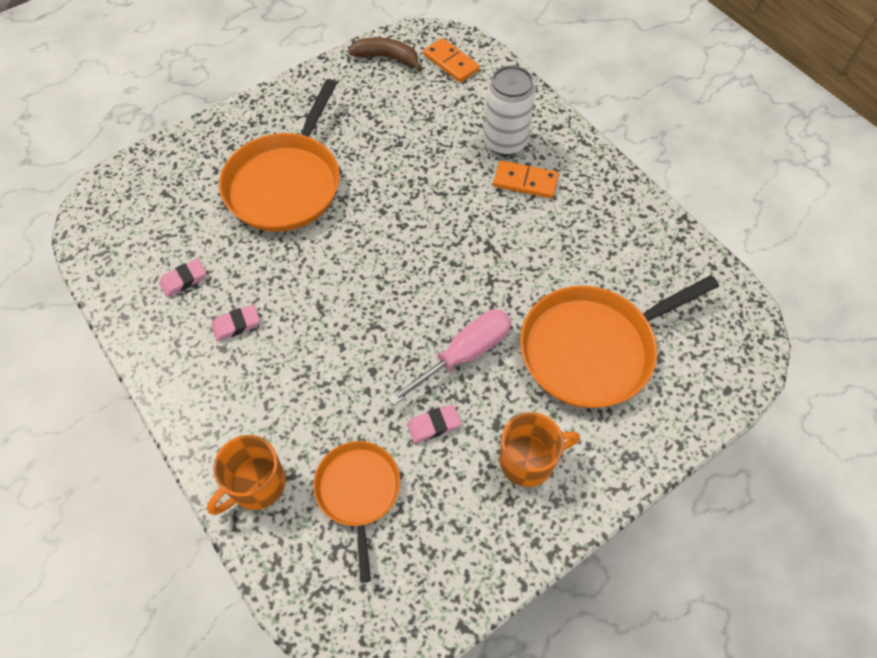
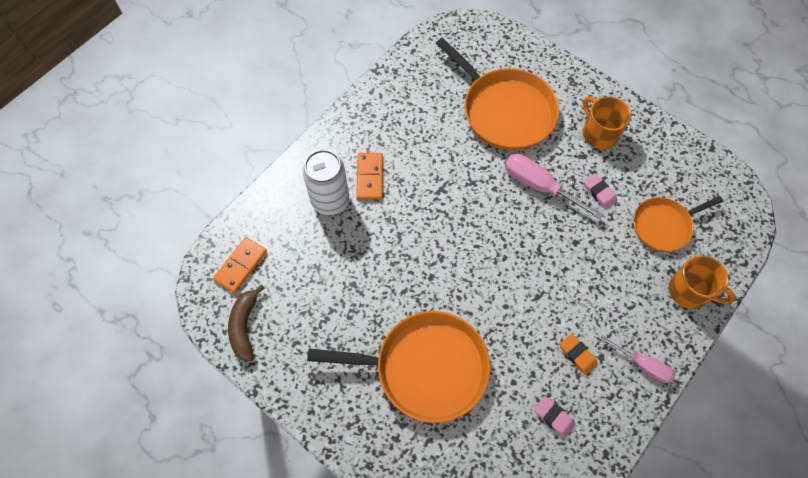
camera: 105 degrees left, 5 degrees up
(193, 389) = (643, 365): none -> pink screwdriver
(236, 325) = (577, 355): pink eraser -> orange eraser

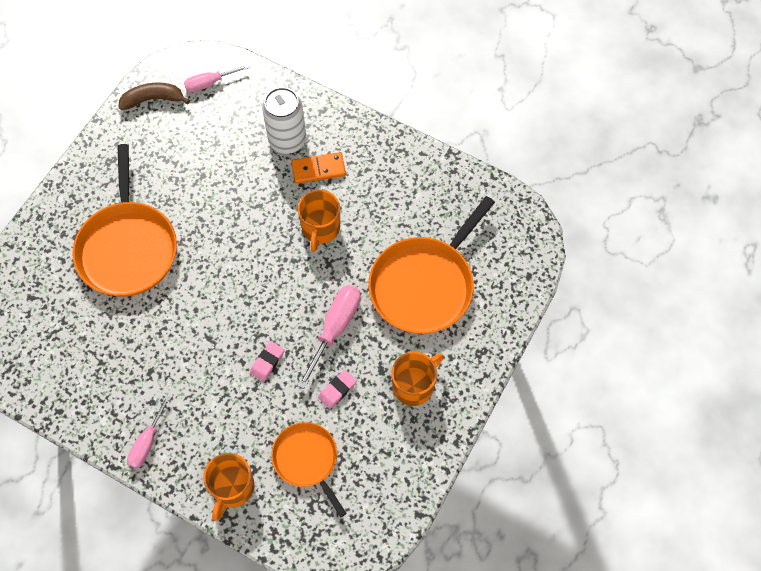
camera: 80 degrees right, 0 degrees up
(241, 265) = (209, 83): orange domino -> pink screwdriver
(435, 184) = (320, 228): none -> orange mug
(553, 417) = (90, 362): pink eraser -> pink eraser (267, 362)
(577, 355) = (152, 379): orange eraser -> none

